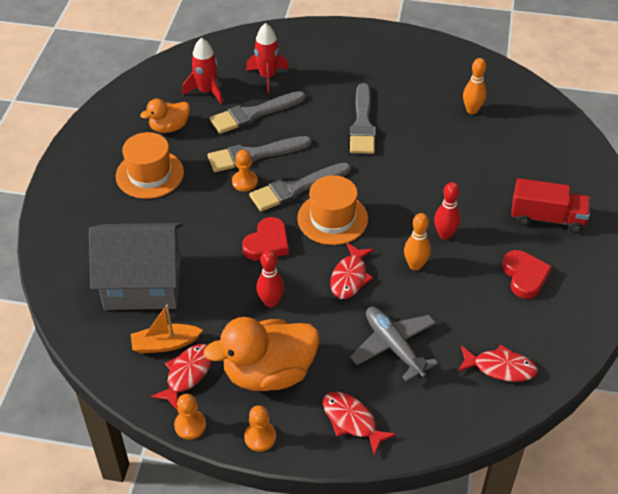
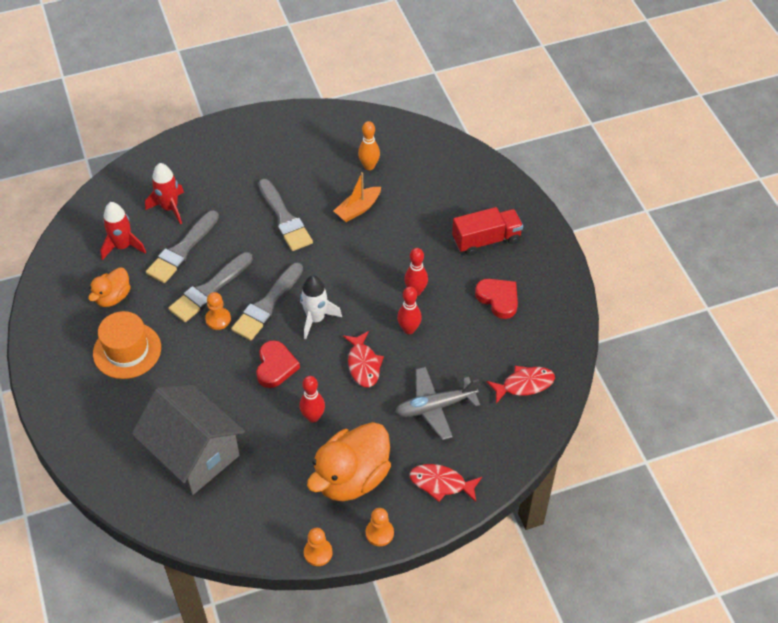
camera: 30 degrees left, 5 degrees up
(143, 284) = (193, 454): grey house -> grey house turned 75 degrees clockwise
(165, 344) = (250, 496): orange boat -> orange boat (358, 209)
(187, 374) = (286, 512): red fish -> none
(332, 218) = (316, 319): orange hat -> white rocket
(394, 346) = (435, 407): grey plane -> grey plane turned 45 degrees counterclockwise
(415, 265) = (409, 329): orange bowling pin -> red bowling pin

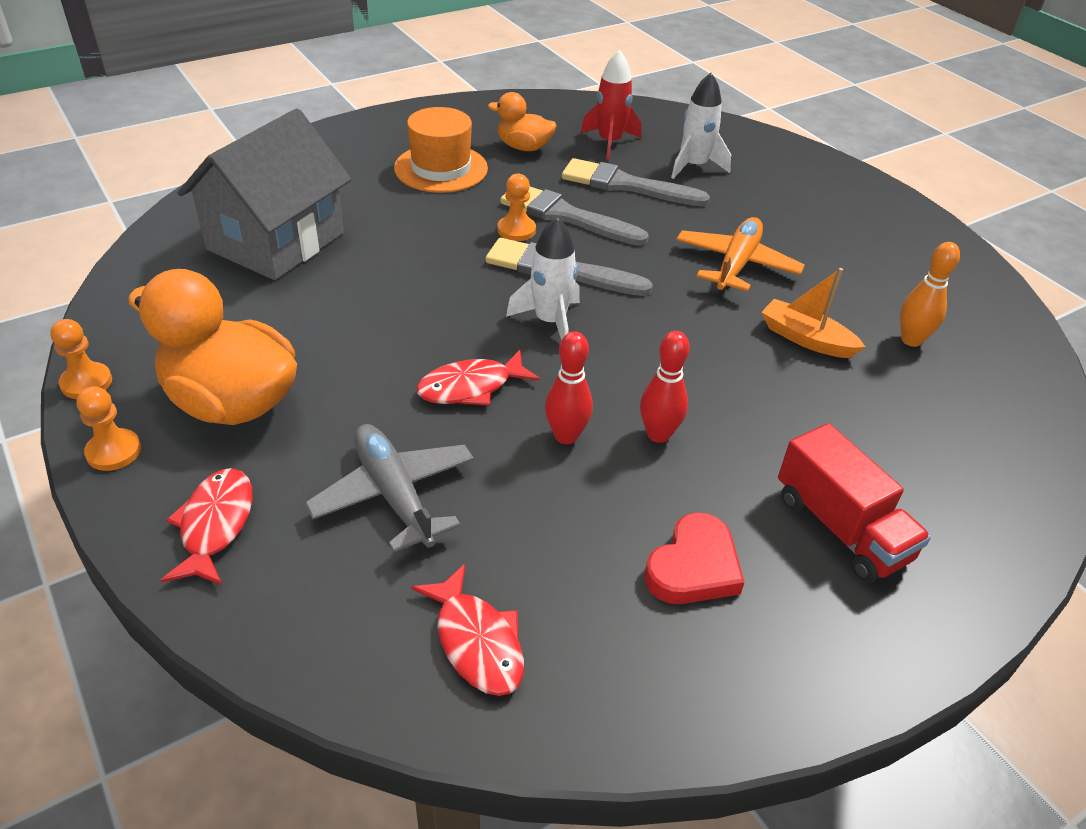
camera: 75 degrees right, 10 degrees down
(169, 208) = (694, 166): red rocket -> white rocket
(275, 366) = (444, 293): red heart -> none
(285, 219) = (736, 265): grey brush -> orange plane
(313, 417) = (352, 344): red bowling pin -> none

